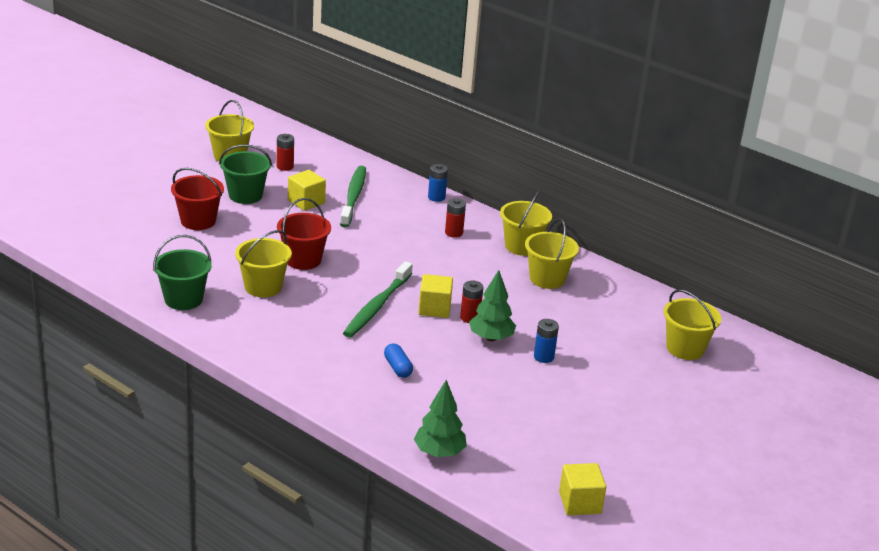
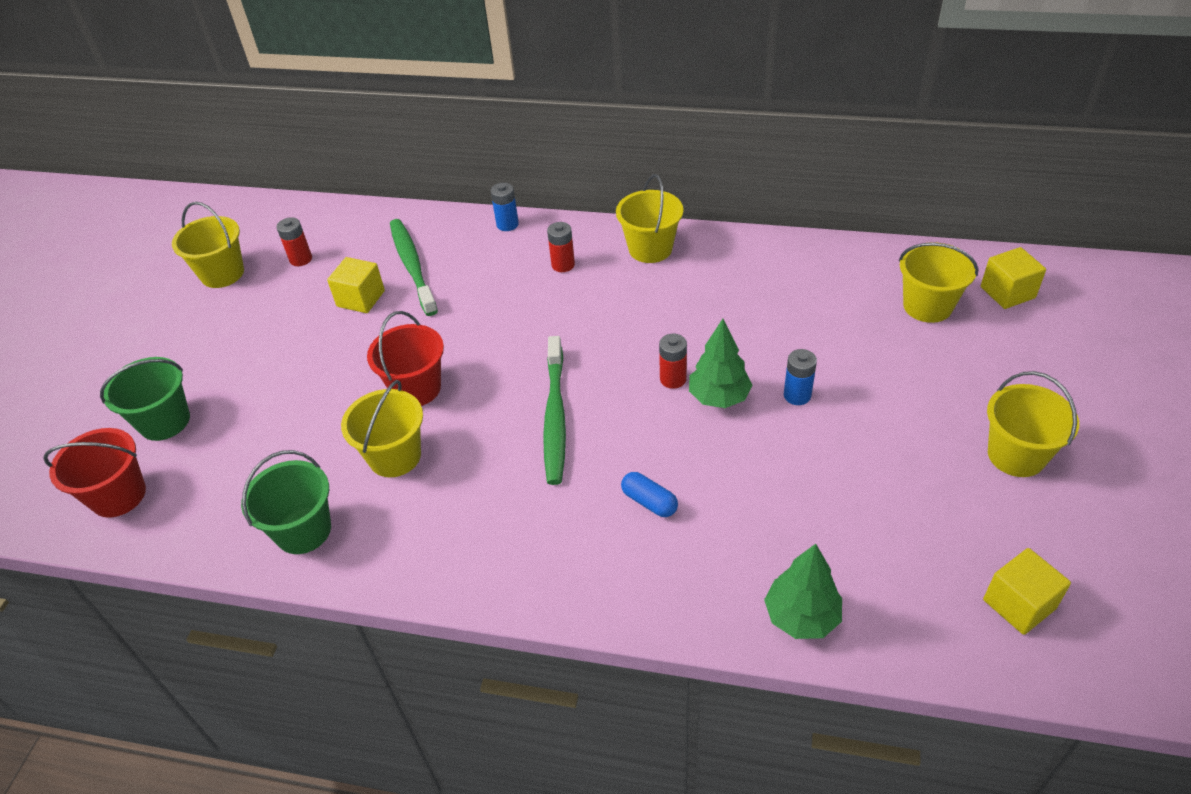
camera: 20 degrees left, 15 degrees up
(198, 221) = (243, 391): red bucket -> red bucket (118, 495)
(245, 195) = (279, 323): green bucket -> green bucket (165, 421)
(434, 308) = (623, 385): yellow cube -> yellow cube (1007, 292)
(547, 279) = (712, 281): yellow bucket -> yellow bucket (1016, 455)

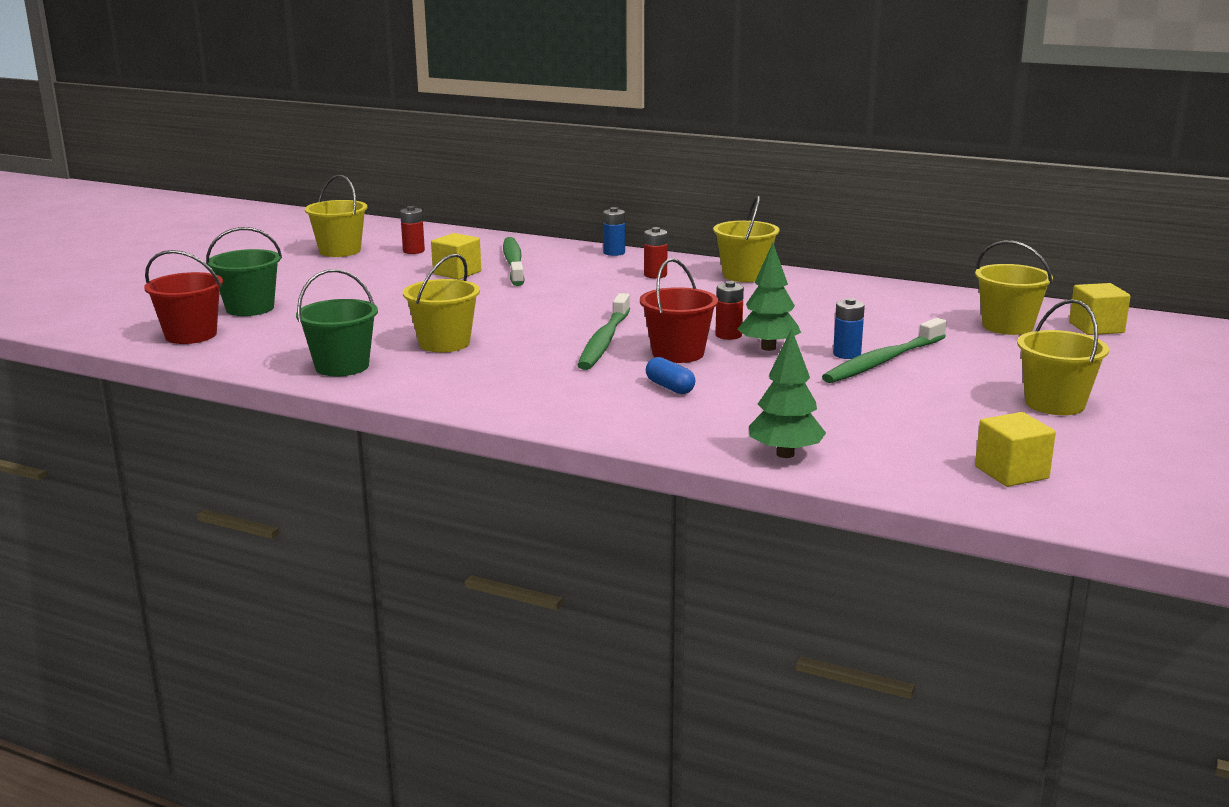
camera: 10 degrees right, 25 degrees down
(416, 388) = (483, 316): red bucket -> red bucket (678, 353)
(834, 403) = (882, 361): none -> green toothbrush

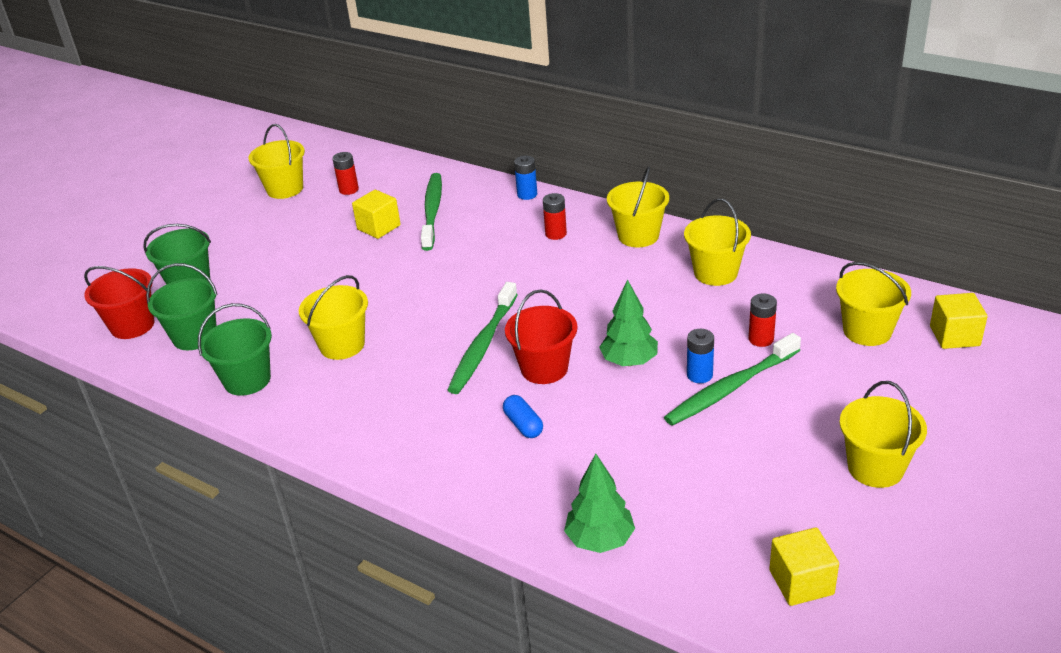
camera: 10 degrees right, 15 degrees up
(269, 341) = (195, 336): none -> green bucket
(728, 335) = (598, 339): red battery -> red battery (761, 339)
(836, 295) = (715, 273): none -> yellow bucket

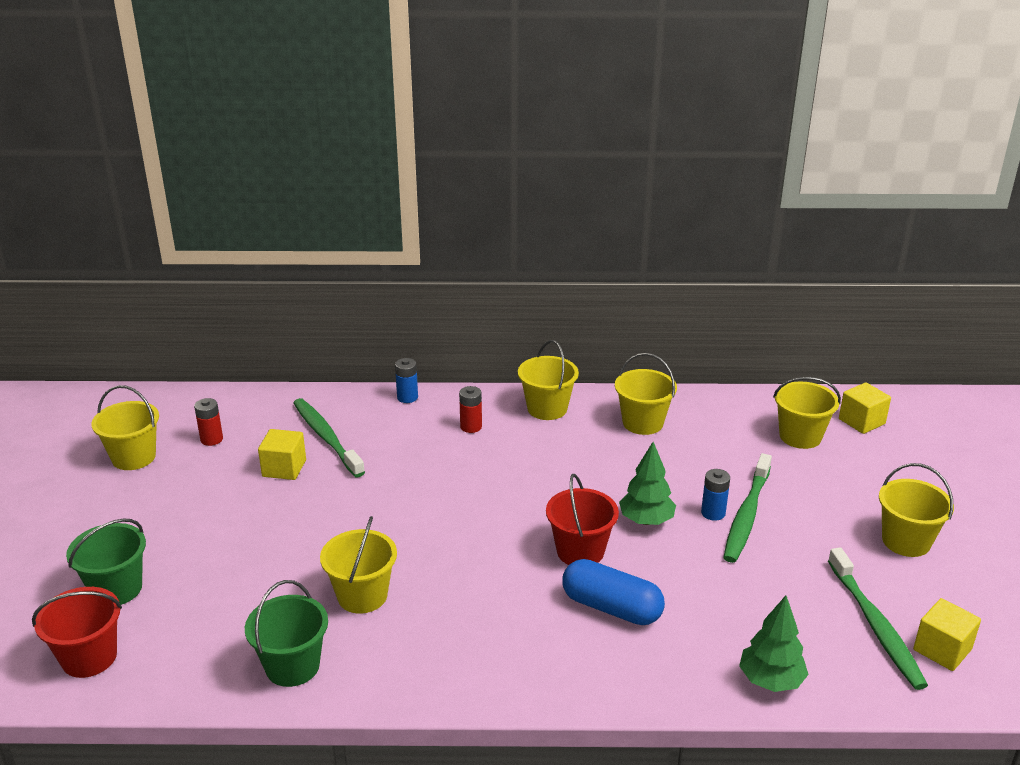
camera: 35 degrees left, 5 degrees down
(195, 336) = (182, 643): green bucket -> none
(483, 346) = (504, 549): green toothbrush -> green toothbrush (876, 626)
(523, 425) = (611, 607): blue capsule -> blue capsule, size x1.83
(761, 339) = (730, 467): red battery -> none

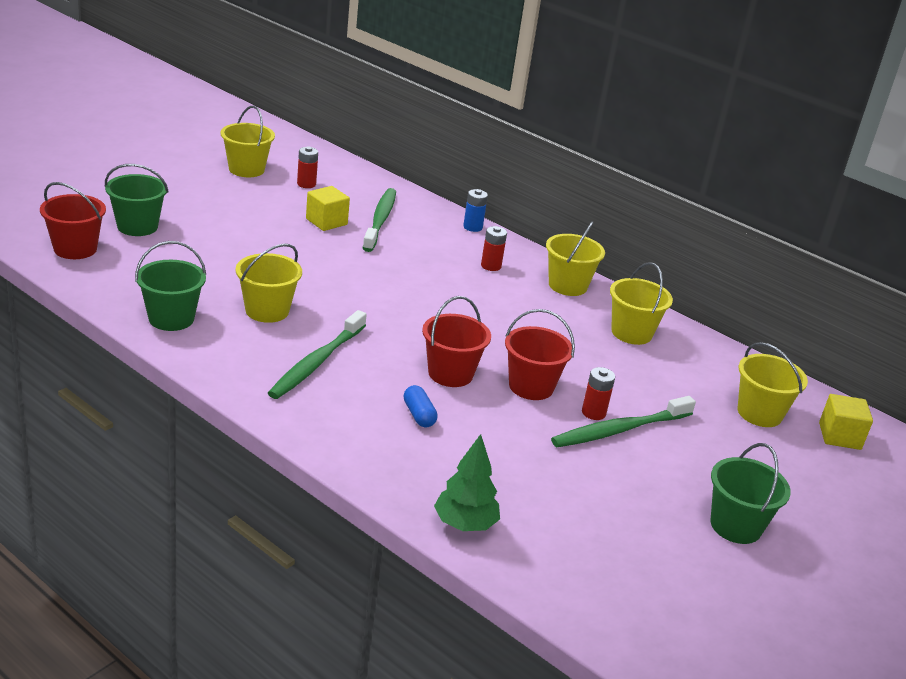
camera: 35 degrees right, 0 degrees up
(611, 607) = (419, 415): blue capsule -> blue capsule, size x0.55
(646, 520) = (531, 386): green tree -> red bucket
(713, 513) = (593, 413): blue battery -> red battery
(876, 626) = (608, 553): green toothbrush -> green toothbrush (316, 363)
(906, 541) = (735, 526): yellow bucket -> green bucket
(942, 649) = (641, 601): yellow cube -> none

